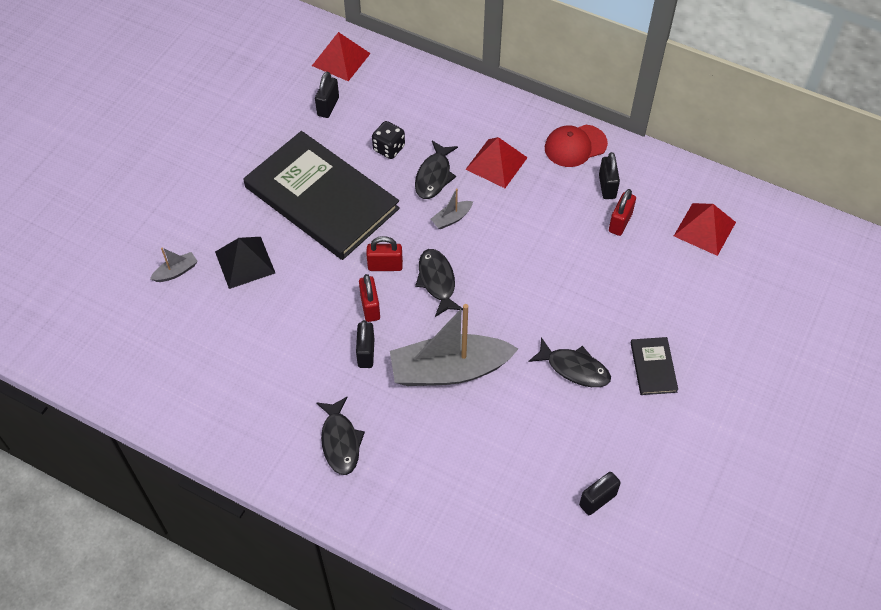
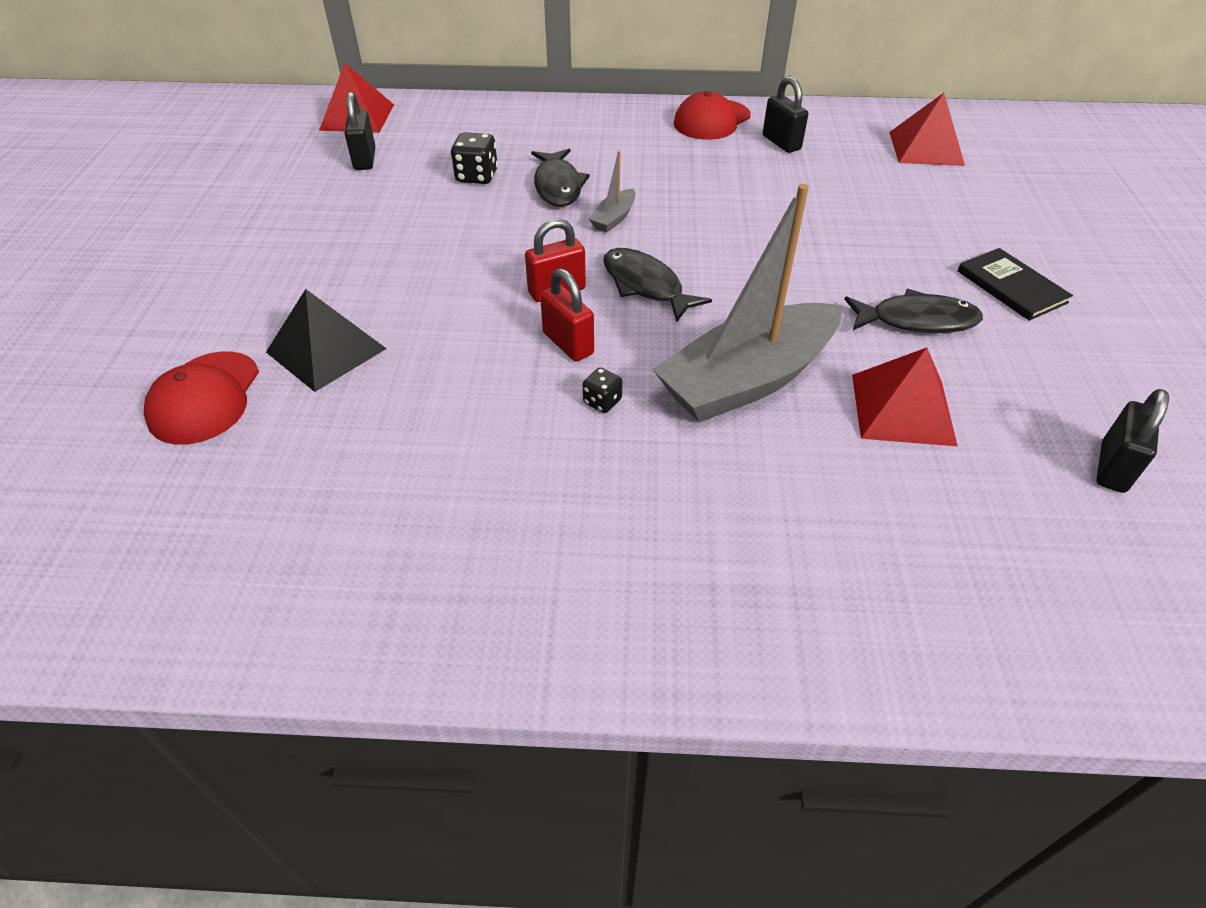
camera: 25 degrees left, 10 degrees down
(176, 272) = (205, 398): grey boat -> red cap
(321, 198) = (410, 246): black book -> none
(340, 441) = (647, 543): black fish -> none
(366, 353) = (602, 402): black padlock -> black dice
(496, 163) = (630, 156): red pyramid -> red pyramid (902, 409)
(620, 222) = (827, 167): red padlock -> none

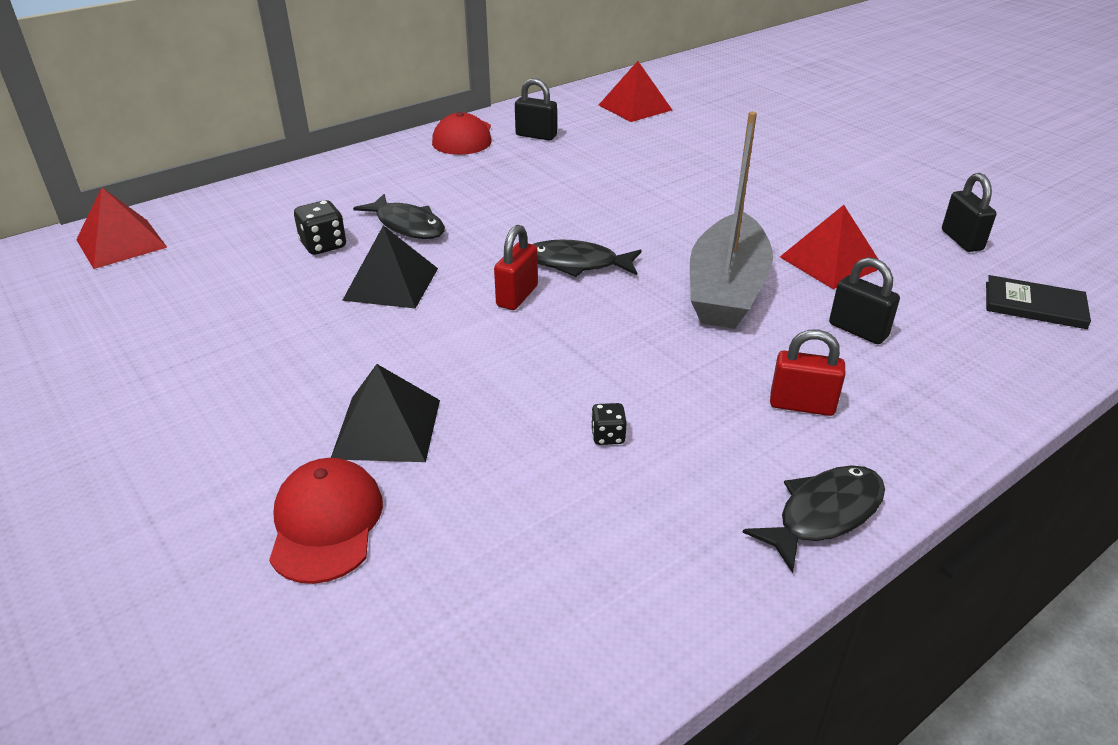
camera: 40 degrees left, 10 degrees down
(205, 398) = (326, 523): red cap -> red cap turned 150 degrees counterclockwise
(365, 159) = (187, 273): black padlock -> black padlock (858, 330)
(480, 232) = (391, 284): none -> black pyramid
(568, 344) = (578, 326): red padlock -> red padlock (801, 405)
(602, 402) = (657, 349): black dice -> black dice (608, 436)
(614, 218) = (487, 230): grey boat -> none
(917, 320) = (770, 210): black fish -> black fish (824, 514)
(1011, 287) = (792, 169): black book -> black book (1034, 305)

